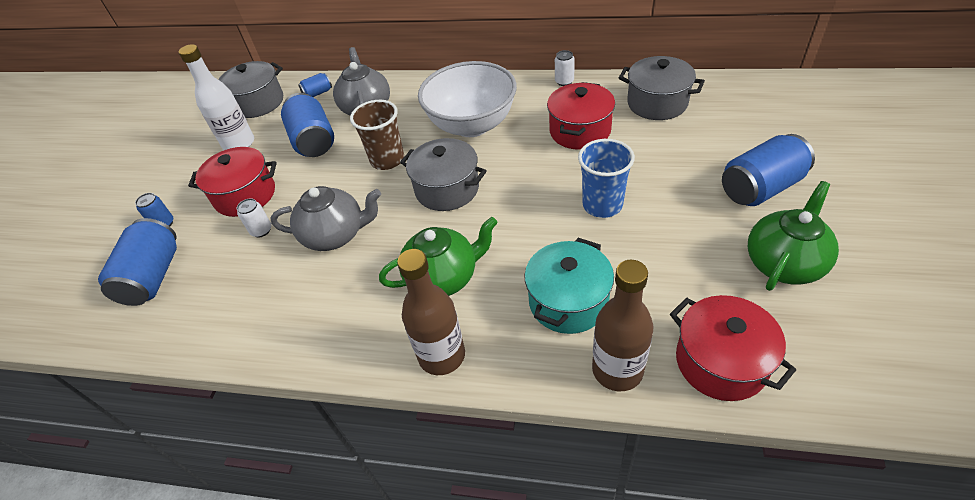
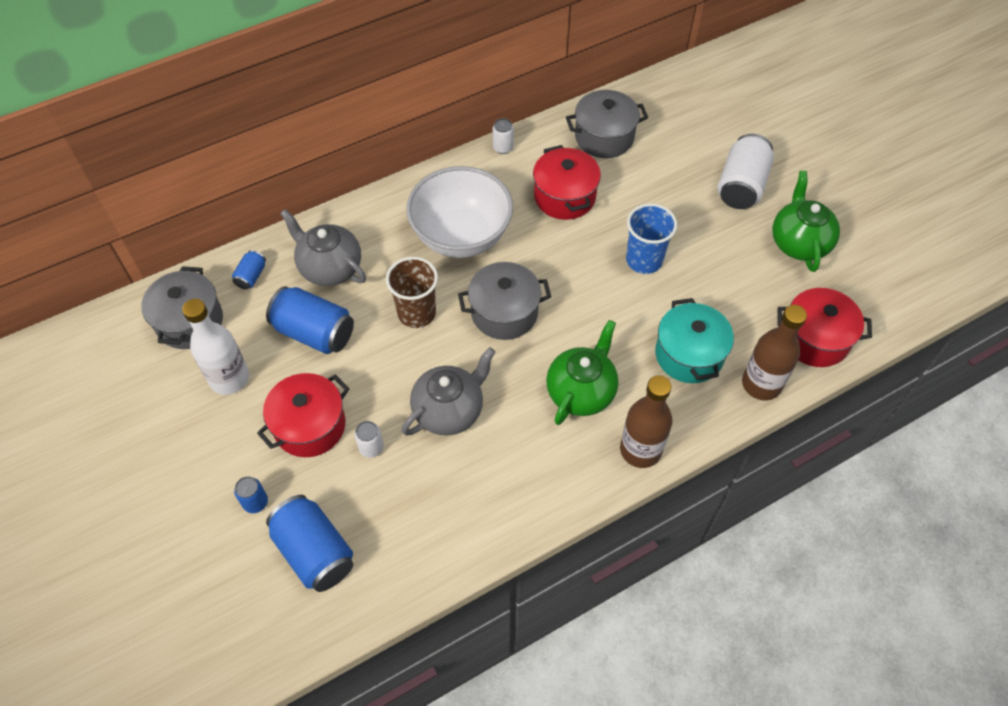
camera: 45 degrees left, 10 degrees up
(760, 188) = (741, 186): blue can -> white can

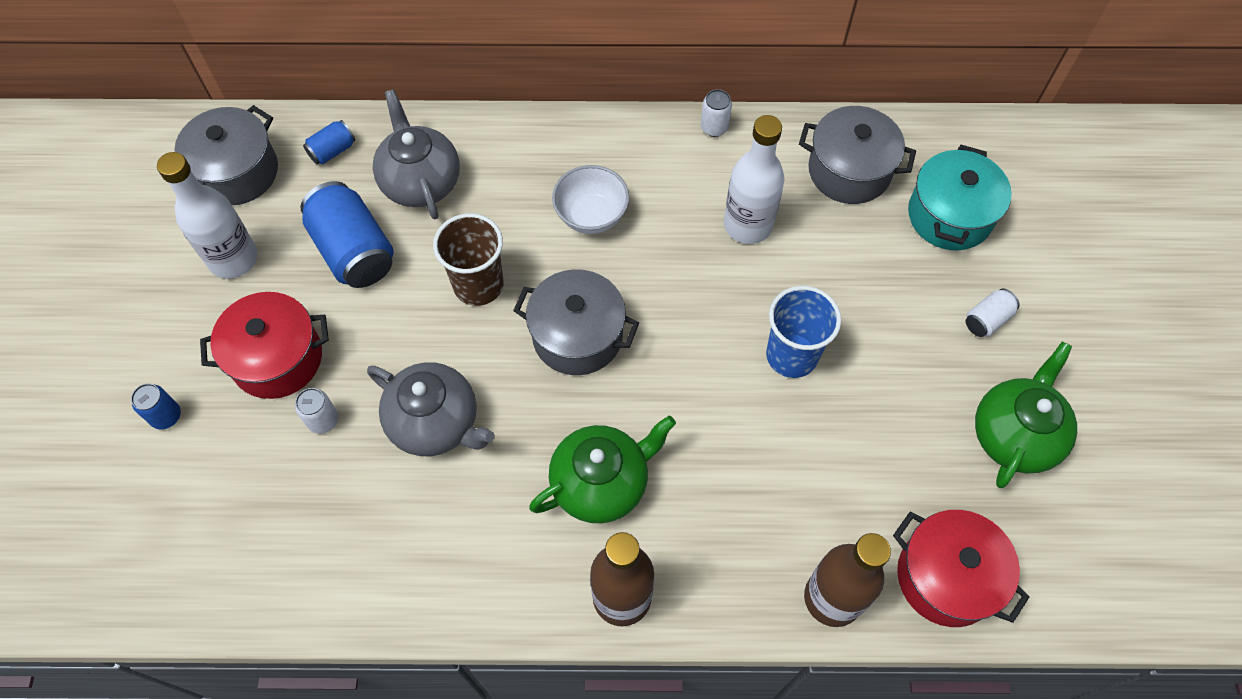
camera: 30 degrees right, 5 degrees up
(315, 552) = (186, 508): blue can -> none
(449, 410) = (436, 423): grey teapot -> grey teapot turned 45 degrees clockwise
(461, 236) = (591, 216): white bowl -> white bowl, size x0.55
(564, 196) = (748, 225): red pot -> white bottle
(689, 354) = (765, 508): turquoise pot -> turquoise pot (949, 215)
(741, 186) = (987, 320): white can -> white can, size x0.49

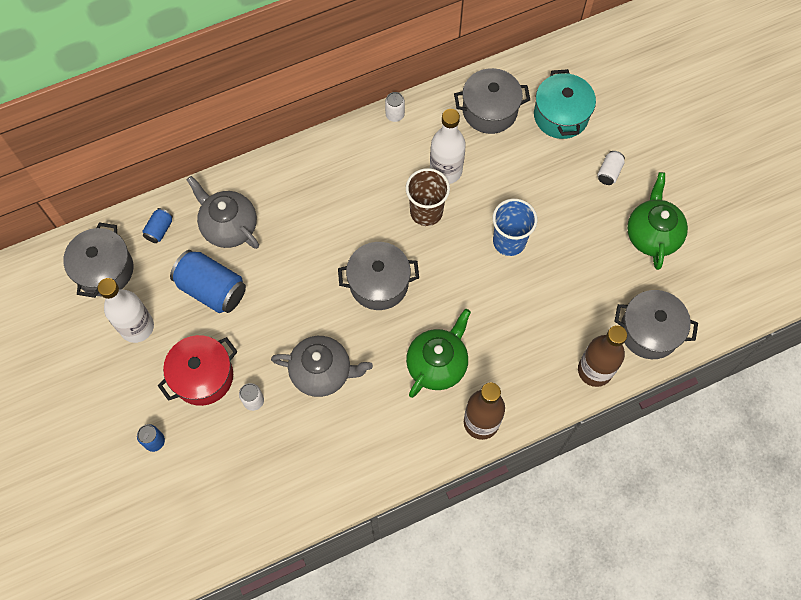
camera: 25 degrees left, 5 degrees up
(478, 285) = (302, 277): brown cup -> brown cup (426, 212)
(591, 216) = (348, 204): white bowl -> none
(946, 577) = (649, 331): red pot -> grey pot

